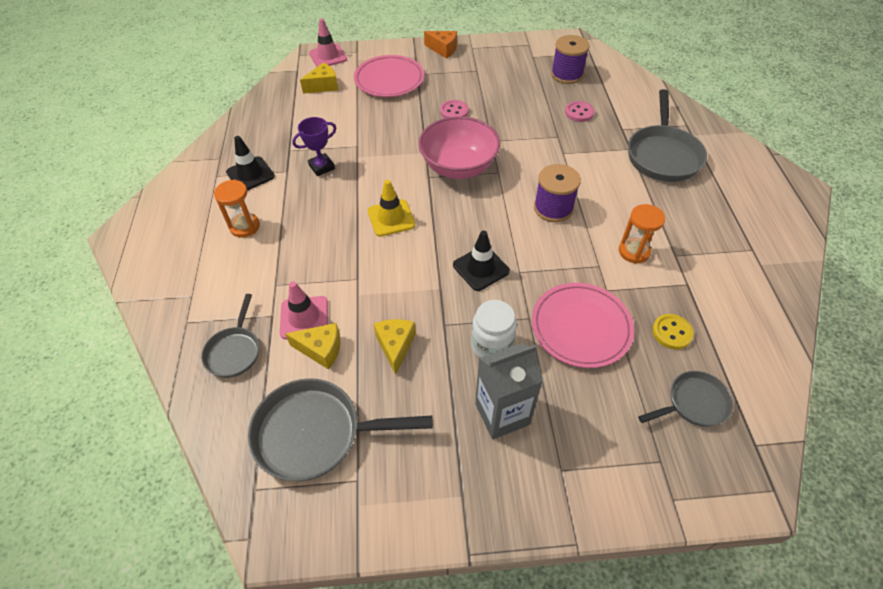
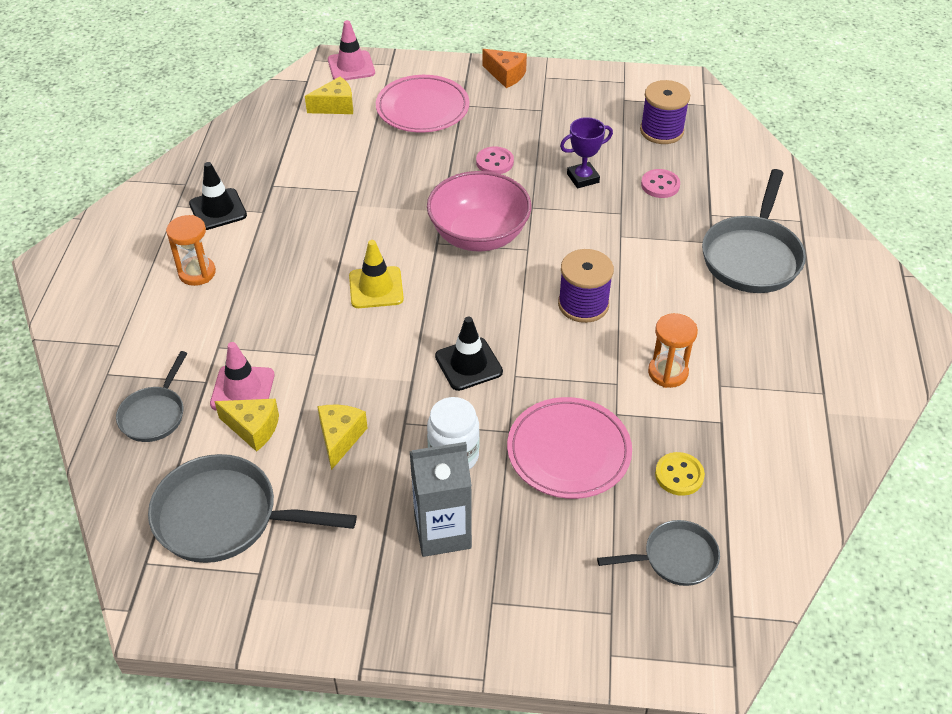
camera: 10 degrees right, 5 degrees down
(321, 167) = (307, 212): purple trophy -> purple trophy (583, 178)

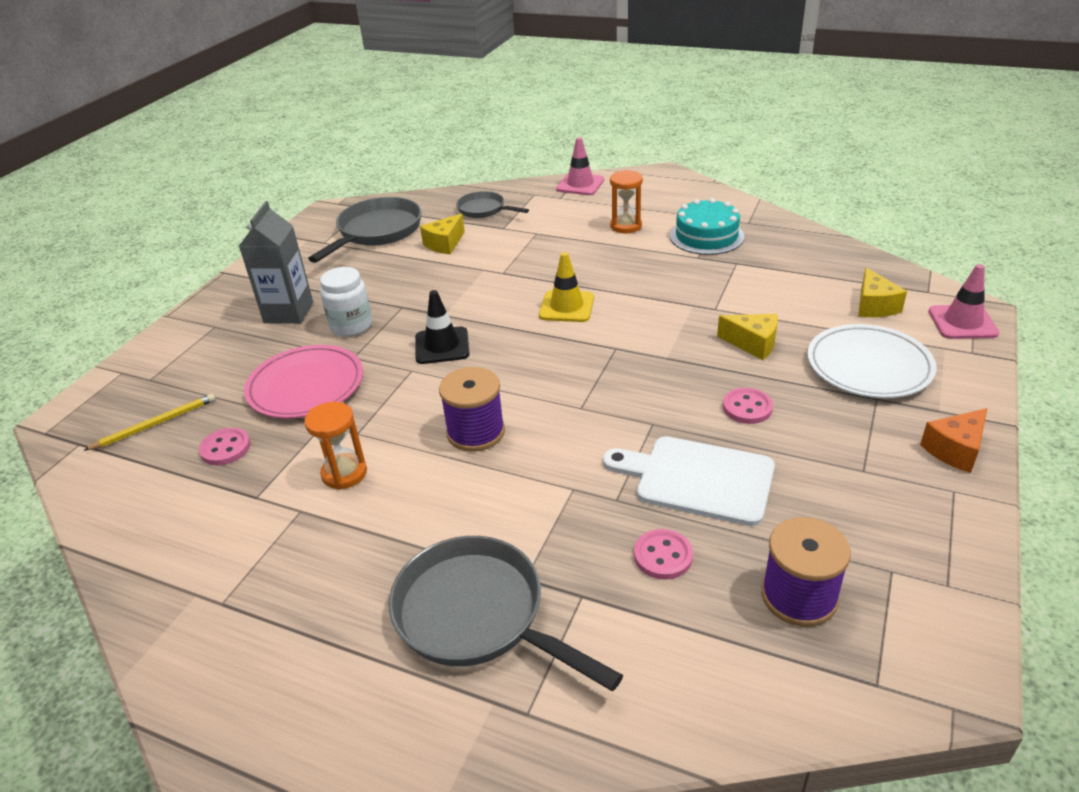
camera: 110 degrees right, 10 degrees down
(218, 209) = (706, 236): black traffic cone -> turquoise cake
(242, 389) = (485, 241): pink traffic cone -> pink traffic cone (580, 184)
(340, 438) = (409, 277): yellow cheese -> yellow cheese (753, 344)
(422, 108) = (869, 366): pink plate -> white plate
(479, 235) = (616, 376): pink bowl -> none
(583, 178) = (697, 479): purple trophy -> white cutting board
(675, 558) = (155, 424): grey pan -> yellow pencil
(679, 475) = (225, 448): yellow button -> pink button

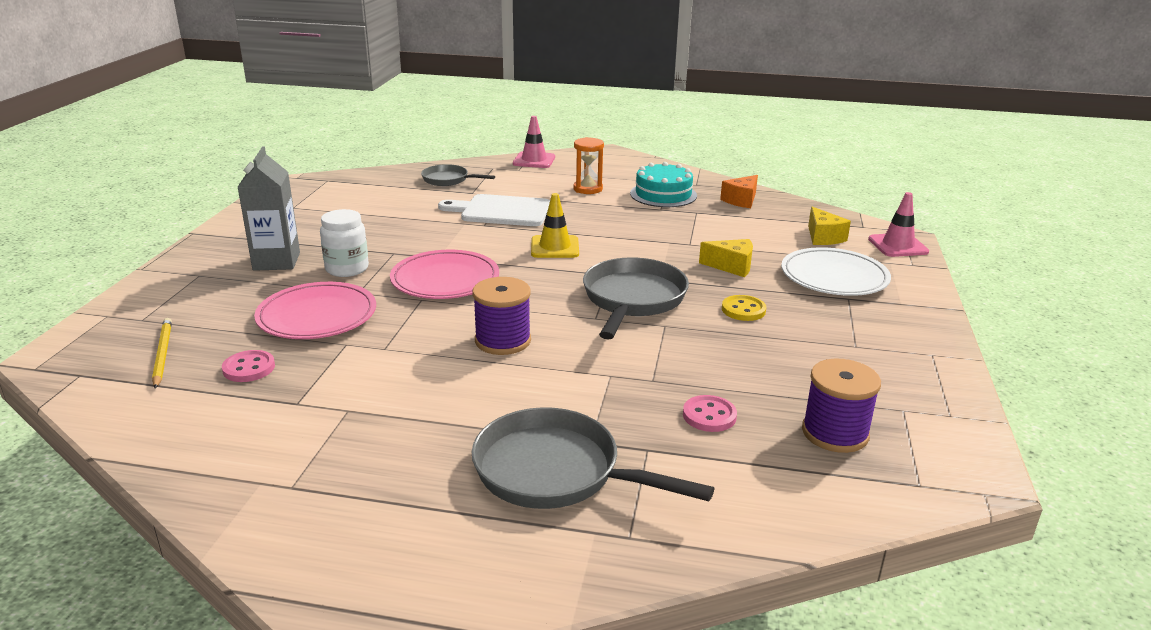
camera: 15 degrees left, 10 degrees down
(155, 424) = (162, 354): yellow pencil -> yellow pencil turned 60 degrees counterclockwise
(344, 473) = (383, 379): orange hourglass -> none
(377, 232) = (346, 198): grey pan -> grey pan (633, 300)
(442, 346) = (445, 280): black traffic cone -> pink plate
(445, 244) = (419, 205): yellow cheese -> none
(697, 479) = (719, 361): white cutting board -> white cutting board (501, 211)
(747, 408) = (743, 310): pink button -> yellow button
(955, 450) = (923, 328): orange cheese -> orange cheese (741, 200)

